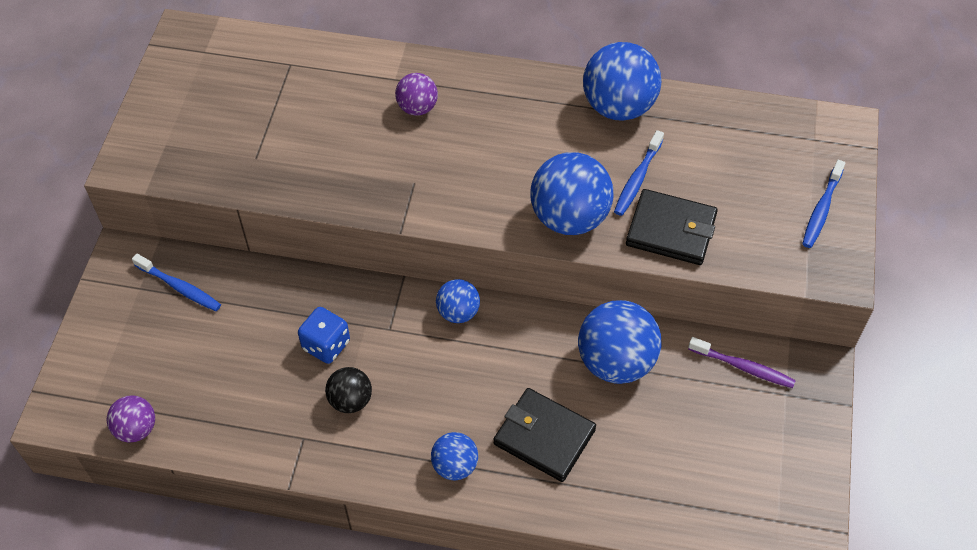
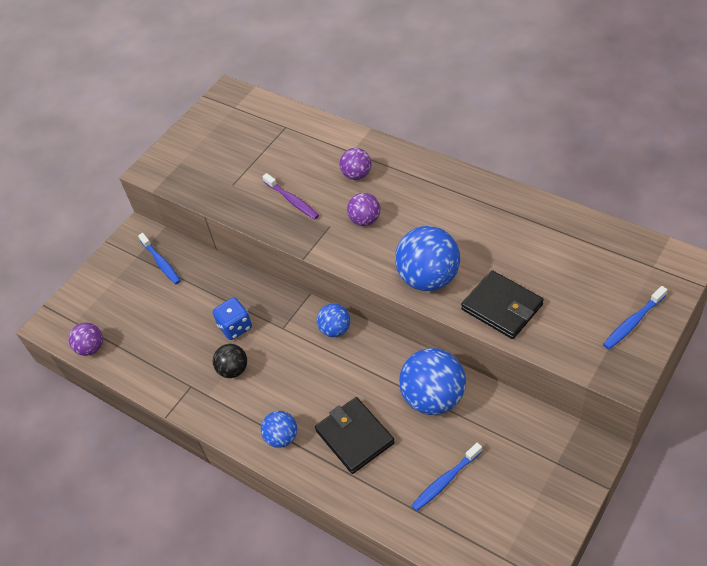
camera: 30 degrees right, 5 degrees down
(456, 164) = (365, 220): none -> purple ball
(618, 106) = (505, 206): blue ball -> none
(637, 179) = (494, 262): blue toothbrush -> blue toothbrush (445, 480)
(743, 367) = (531, 431): purple toothbrush -> purple toothbrush (292, 200)

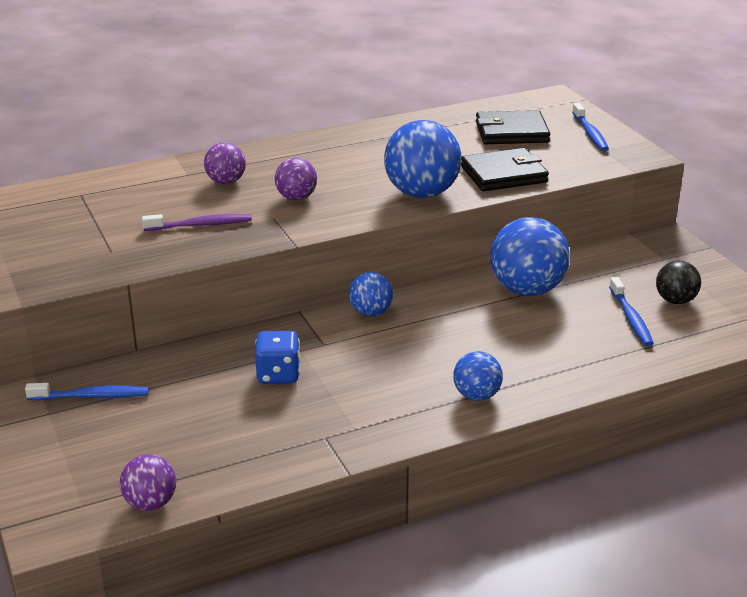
camera: 65 degrees left, 20 degrees down
(233, 370) = (340, 397): black ball -> black ball (675, 300)
(354, 437) = (526, 350): black wallet -> black wallet (511, 132)

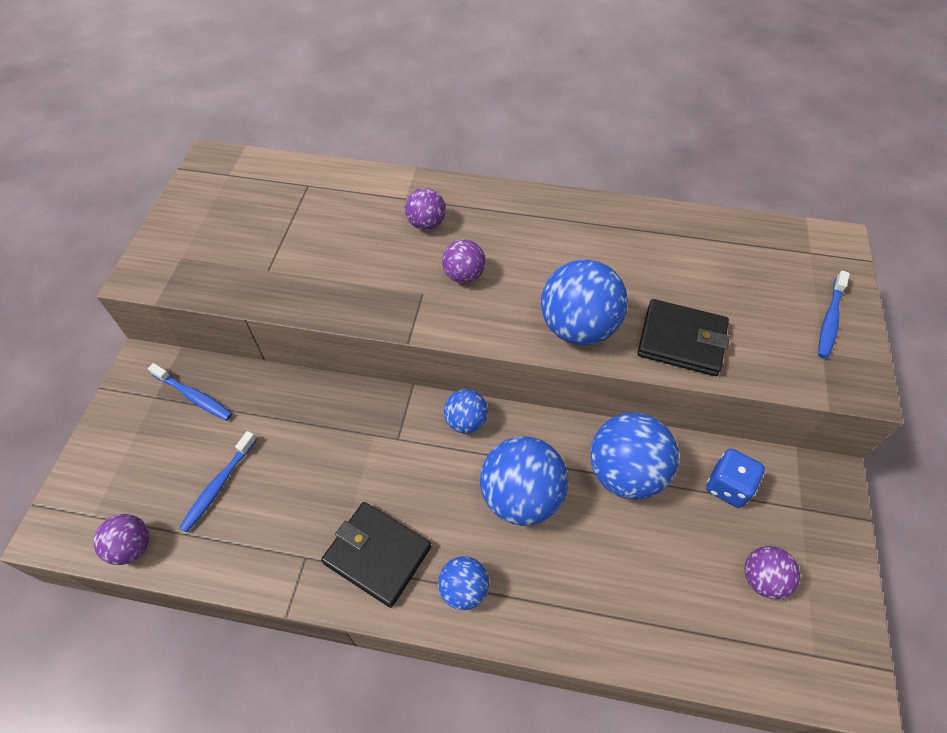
camera: 35 degrees right, 25 degrees up
(200, 225) = (358, 272): purple toothbrush -> none
(278, 375) = (334, 455): blue dice -> blue dice (728, 486)
(463, 332) = (521, 497): none -> blue ball
(511, 132) = (744, 278): black wallet -> black wallet (377, 555)
(630, 318) = (694, 576): blue toothbrush -> blue toothbrush (218, 485)
(675, 300) = (762, 579): black ball -> purple ball

